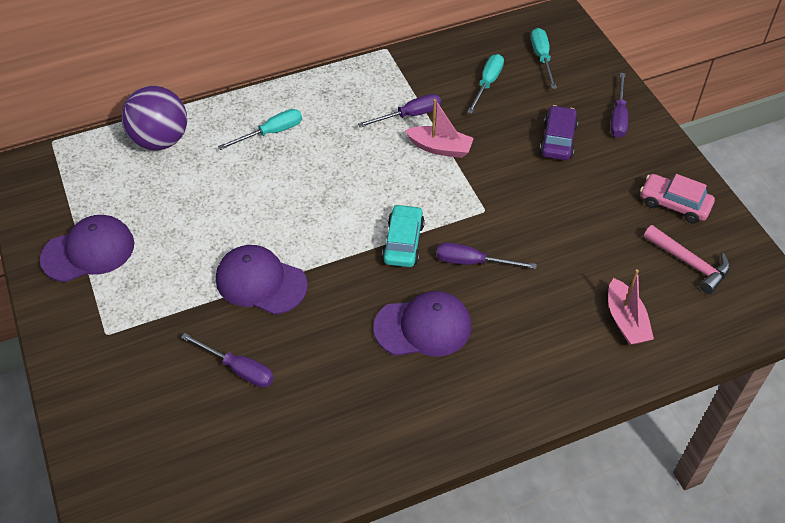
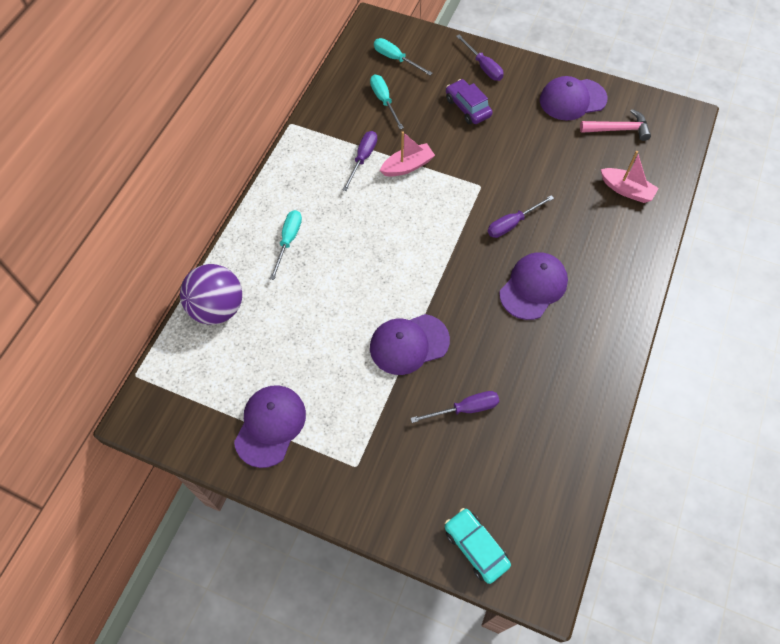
camera: 45 degrees left, 10 degrees up
(403, 242) = (460, 245): turquoise car -> turquoise car (475, 547)
(674, 204) = (572, 99): pink car -> purple cap

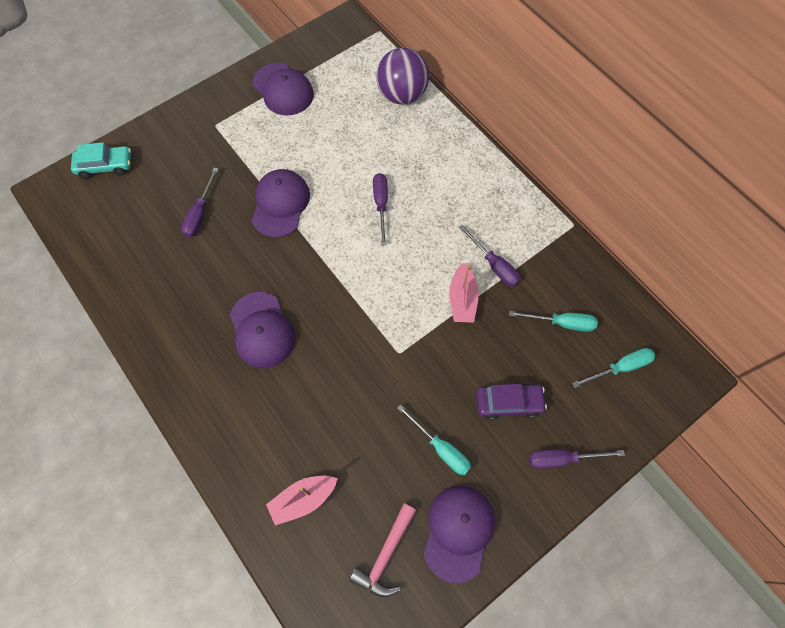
camera: 120 degrees right, 5 degrees up
(288, 241) = (435, 166): turquoise screwdriver -> turquoise screwdriver (440, 448)
(512, 224) = (338, 355): purple screwdriver -> purple screwdriver (381, 205)

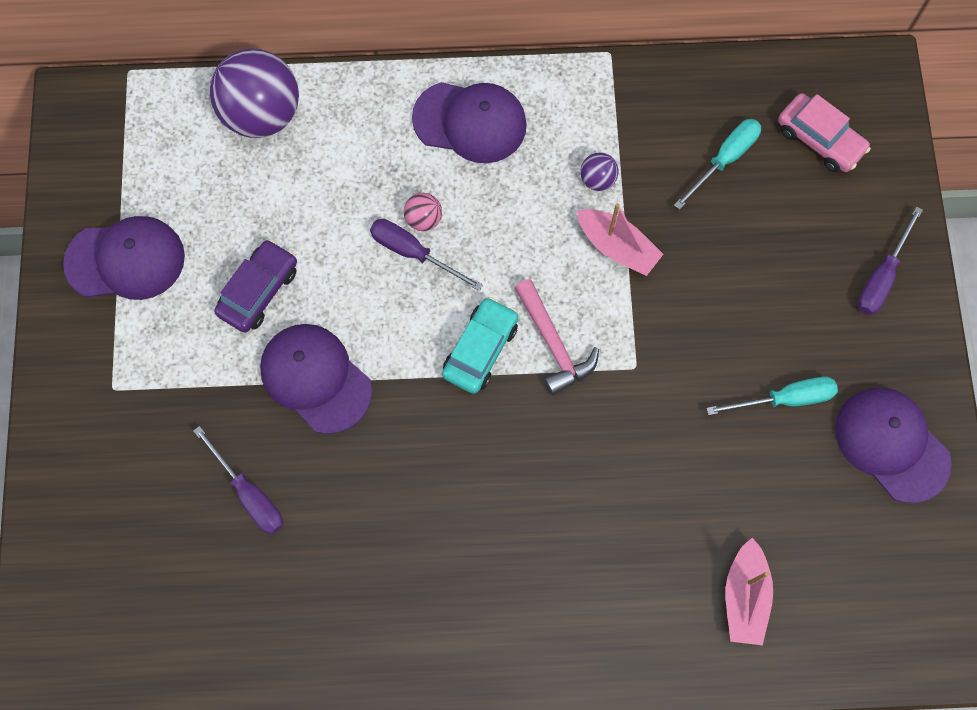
camera: 55 degrees left, 5 degrees up
(105, 166) = (61, 584): turquoise car -> turquoise car (480, 349)
(262, 330) = (488, 514): purple cap -> purple cap (470, 122)
(385, 555) = (868, 542): pink hammer -> pink hammer (553, 344)
(403, 197) = (423, 219): none -> pink ball
(494, 265) = (597, 179): purple screwdriver -> purple ball
(508, 402) = (780, 287): purple car -> purple car (259, 291)
(620, 368) = (819, 139): turquoise screwdriver -> pink car

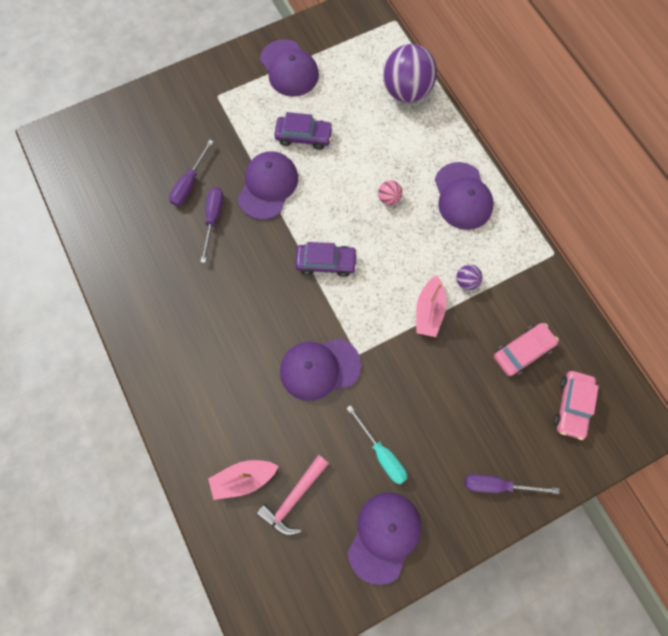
camera: 65 degrees right, 0 degrees up
(413, 253) = (366, 202): purple screwdriver -> purple screwdriver (213, 219)
(480, 349) = (326, 262): turquoise car -> purple car
(553, 344) = (349, 301): pink hammer -> pink hammer (293, 498)
(633, 427) = (319, 368): none -> purple cap
(724, 160) = (522, 351): turquoise screwdriver -> pink car

